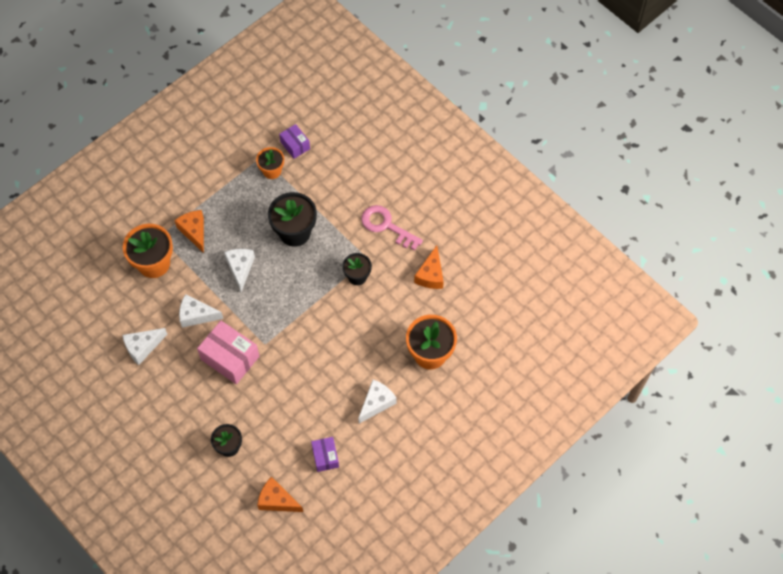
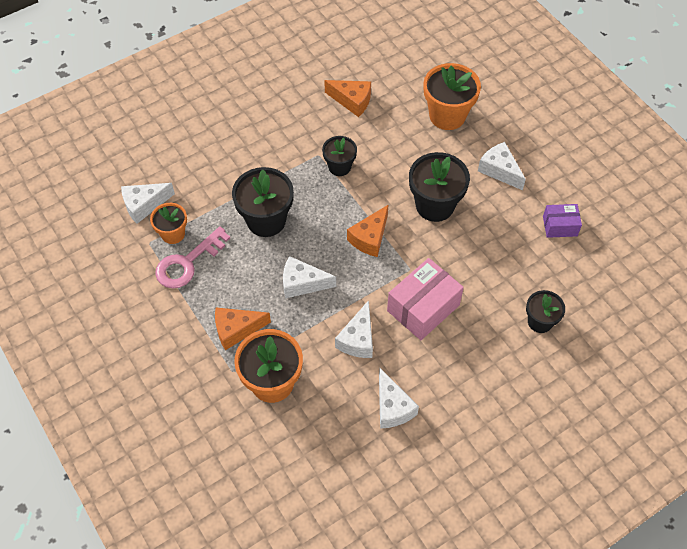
camera: 80 degrees left, 5 degrees down
(277, 500) = (610, 279): orange cheese -> orange cheese (370, 238)
(295, 145) = (144, 205): purple box -> white cheese
(330, 355) = (435, 205): none -> black flower pot
(386, 226) = (281, 131): pink key -> pink key (188, 262)

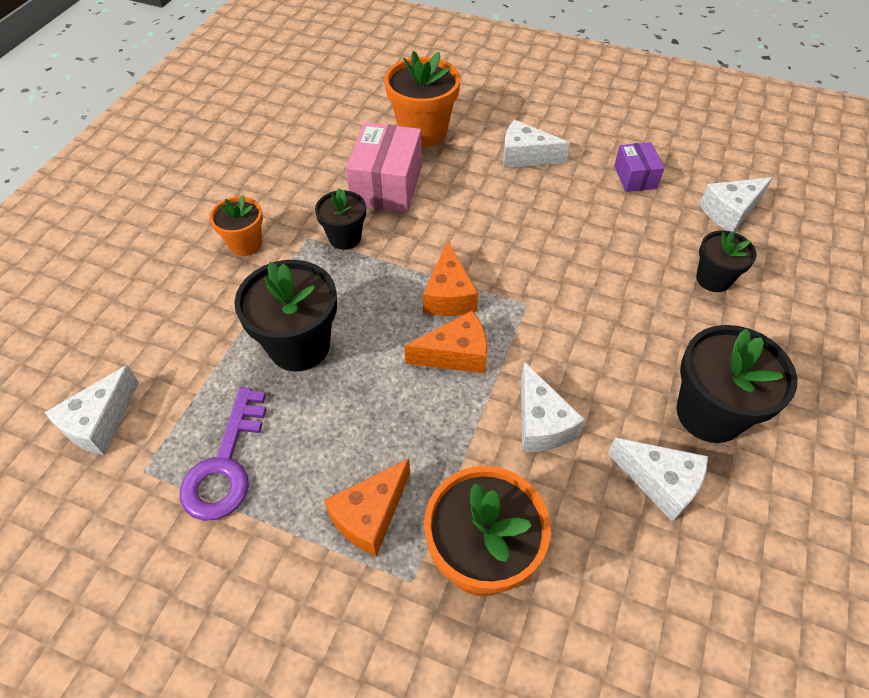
camera: 35 degrees left, 5 degrees down
(173, 234) = (174, 437): orange flower pot -> orange flower pot (245, 244)
(188, 262) = (225, 464): pink key -> purple key
(302, 283) = (411, 396): white cheese -> white cheese (730, 212)
(352, 101) = (303, 165): orange cheese -> orange cheese (455, 354)
(423, 308) = (581, 338): pink box -> pink box (387, 185)
(435, 205) = (491, 222): black flower pot -> black flower pot (709, 413)
(560, 226) = (635, 177): purple box -> purple box turned 60 degrees counterclockwise

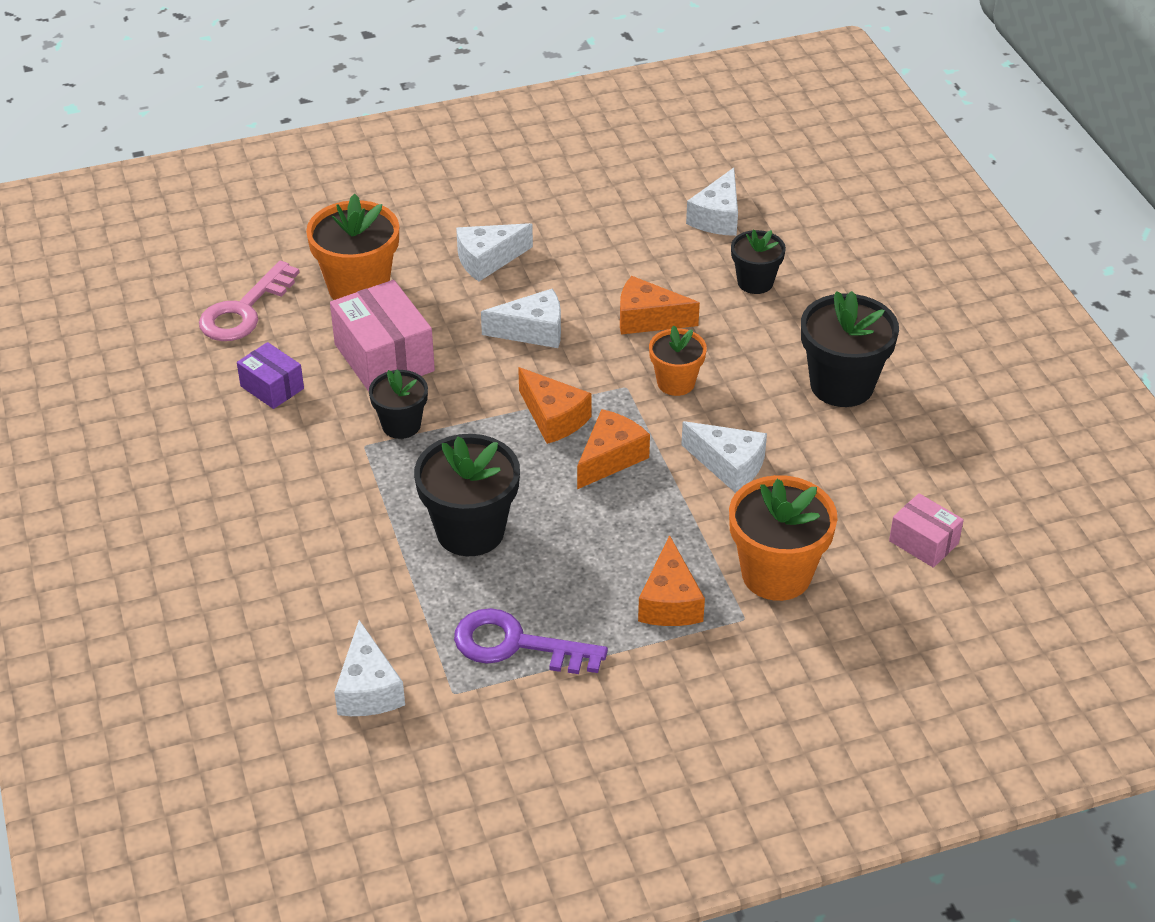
camera: 40 degrees left, 10 degrees down
(225, 464) = (516, 645): purple key -> purple key turned 135 degrees clockwise
(245, 244) = (309, 484): orange flower pot -> orange flower pot (676, 383)
(342, 110) = (244, 310): none -> pink key
(596, 260) = (647, 319): none -> orange cheese
(635, 177) = (608, 228): purple box -> purple box (272, 387)
(649, 631) = (923, 542): none -> pink box
(660, 482) = (850, 451): white cheese -> white cheese (533, 331)

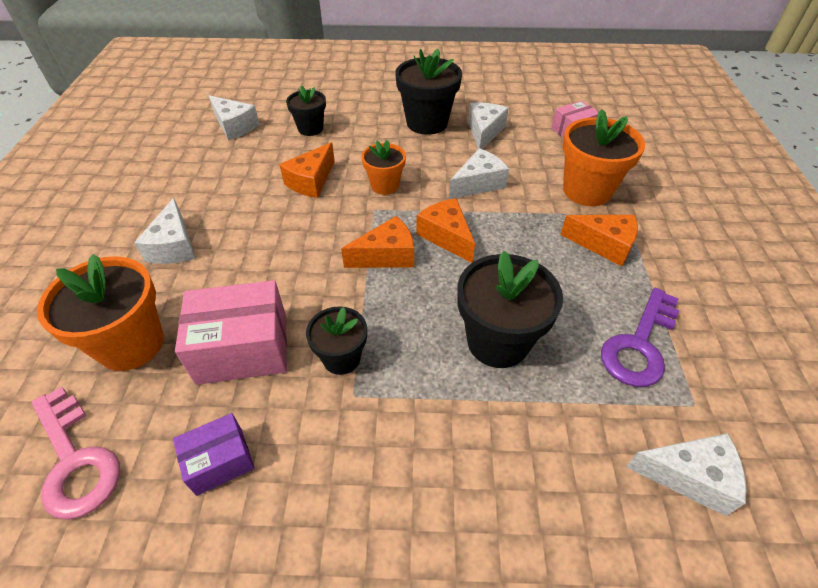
camera: 70 degrees left, 5 degrees up
(533, 331) = (280, 242): white cheese -> white cheese (484, 132)

